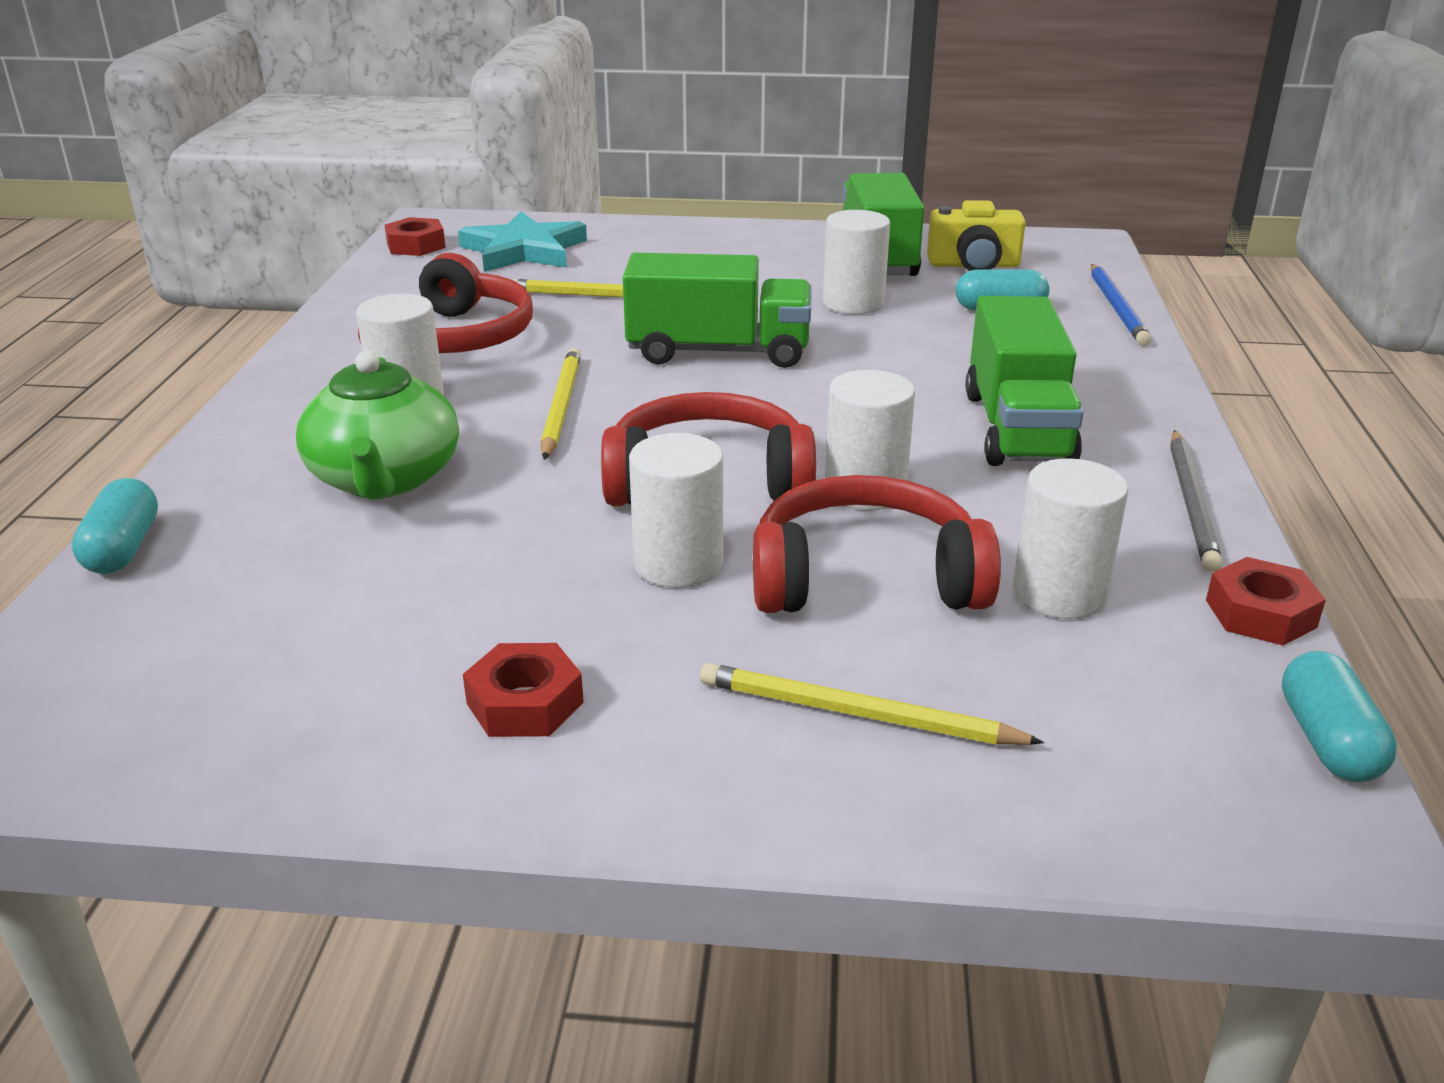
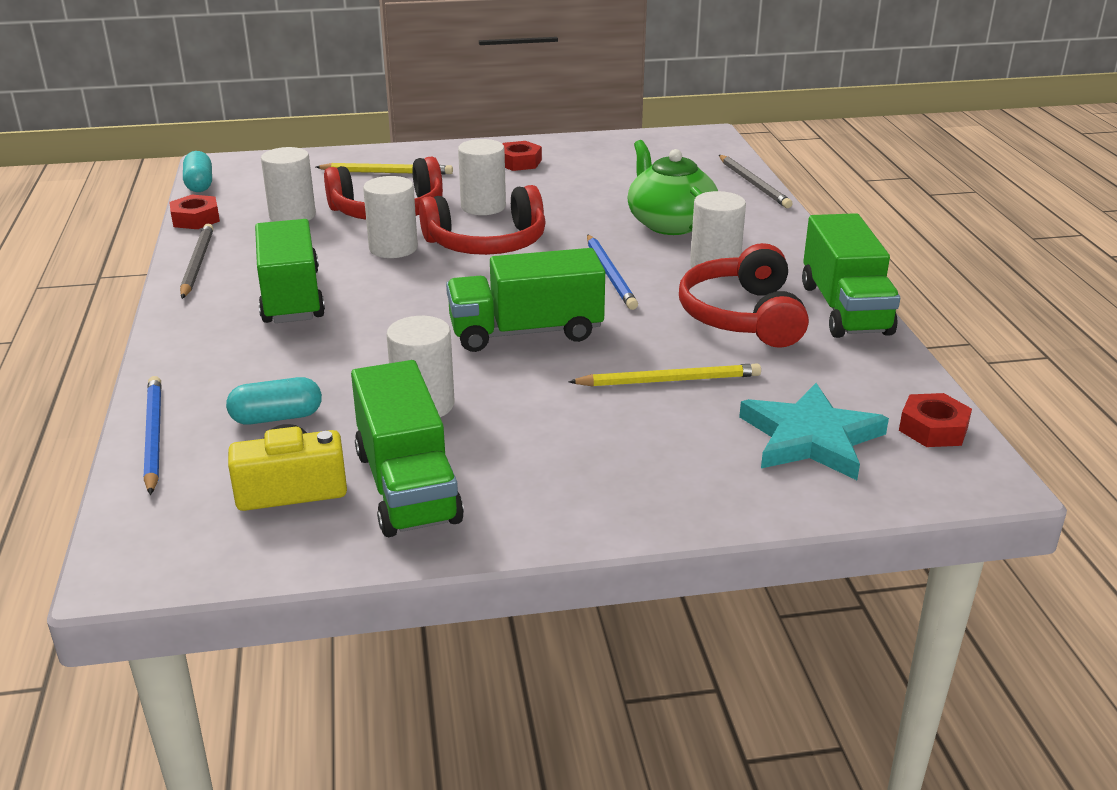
camera: 165 degrees right, 0 degrees up
(123, 549) = (753, 184): turquoise capsule -> grey pencil
(331, 334) = (844, 309): none -> green truck
(561, 406) = (610, 274): yellow pencil -> blue pencil

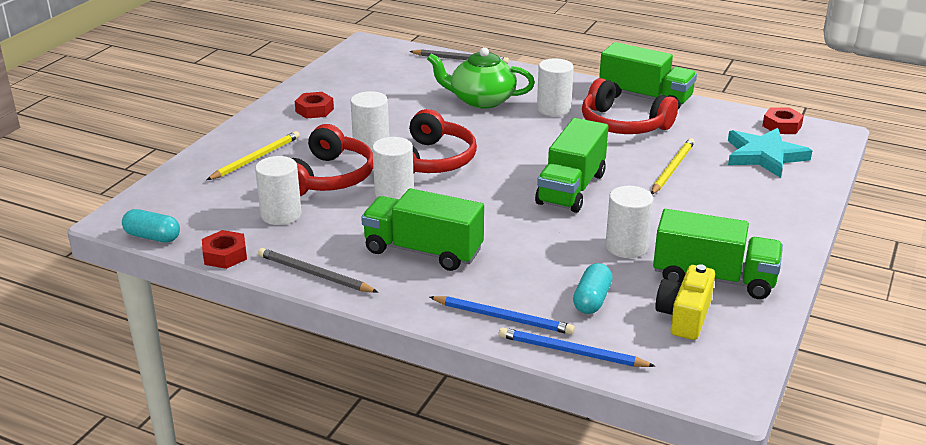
camera: 55 degrees left, 0 degrees up
(610, 274) = (527, 140): blue pencil -> blue pencil (503, 318)

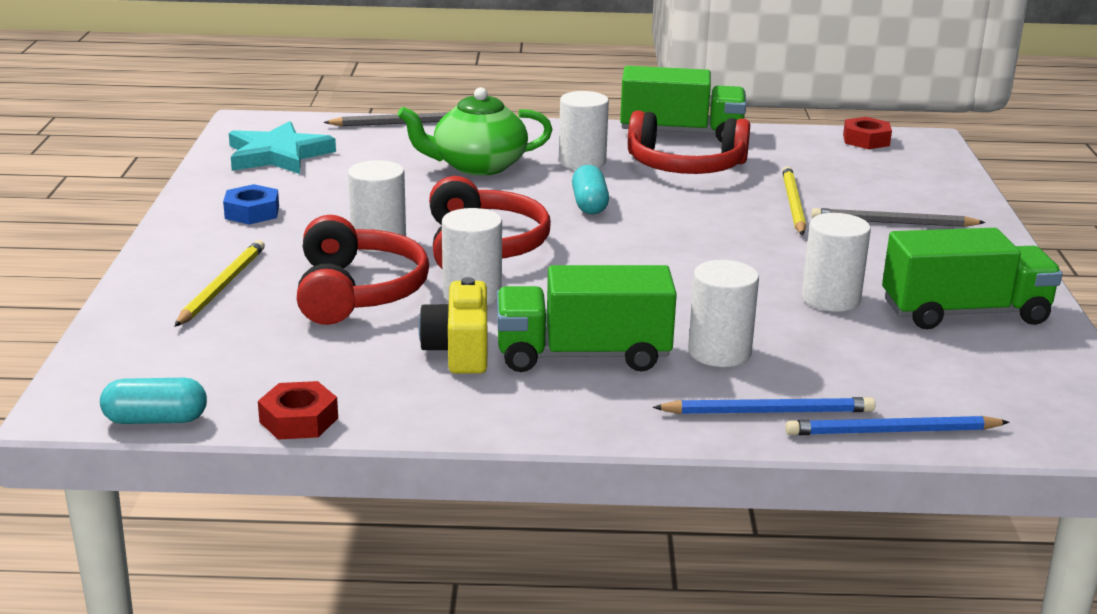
camera: 25 degrees left, 5 degrees down
(281, 215) = (333, 351): white cylinder -> white cylinder (719, 352)
(314, 110) = (252, 212): red nut -> blue nut
(314, 274) = (459, 416): grey pencil -> grey pencil (893, 223)
(571, 189) = (697, 247): green truck -> none
(592, 300) = (853, 367): turquoise capsule -> turquoise capsule (589, 204)
(684, 316) = (977, 361): yellow camera -> yellow camera (459, 351)
(764, 156) = (880, 174): turquoise star -> turquoise star (278, 155)

